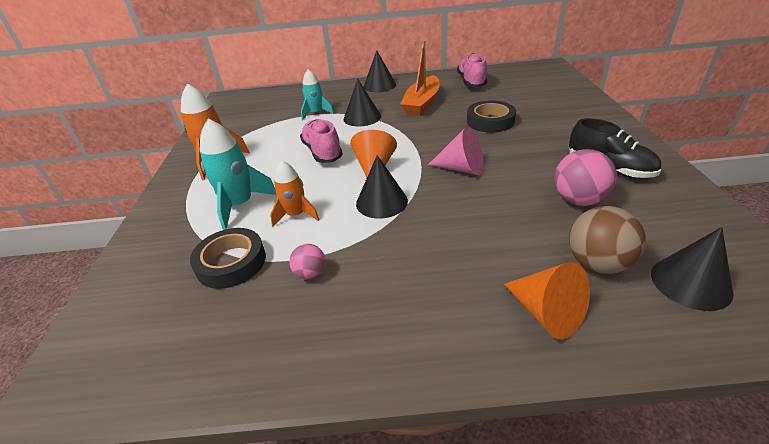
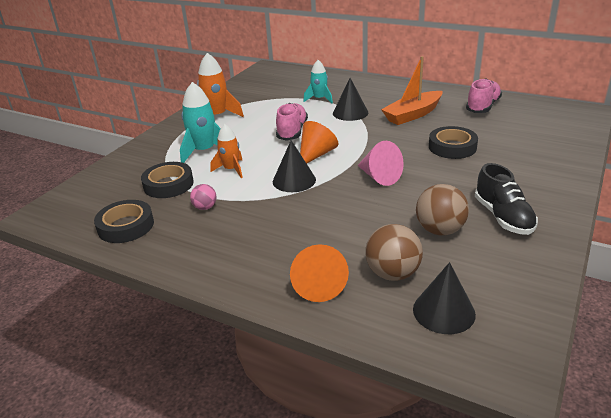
camera: 30 degrees right, 5 degrees down
(222, 347) = (126, 226): none -> black tape
(379, 85) = (396, 88): black cone -> none
(578, 200) = (440, 230): pink ball -> brown ball

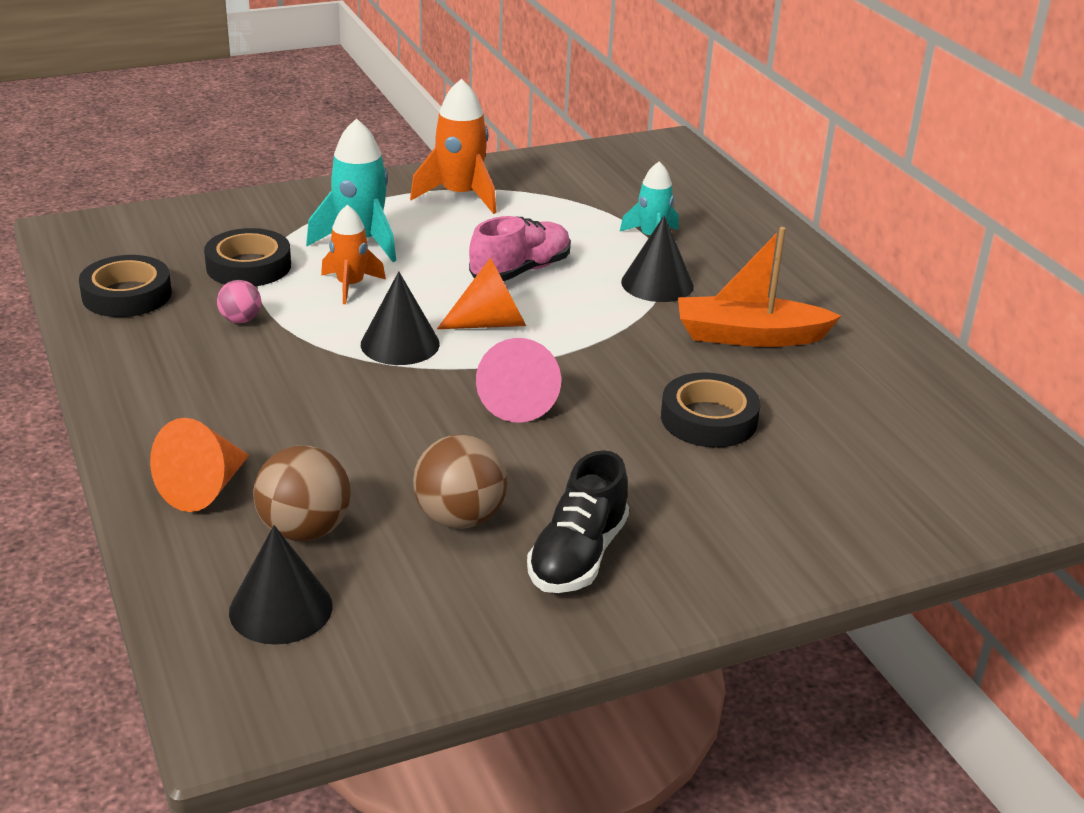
camera: 35 degrees right, 0 degrees up
(483, 107) = (896, 383): pink shoe -> none

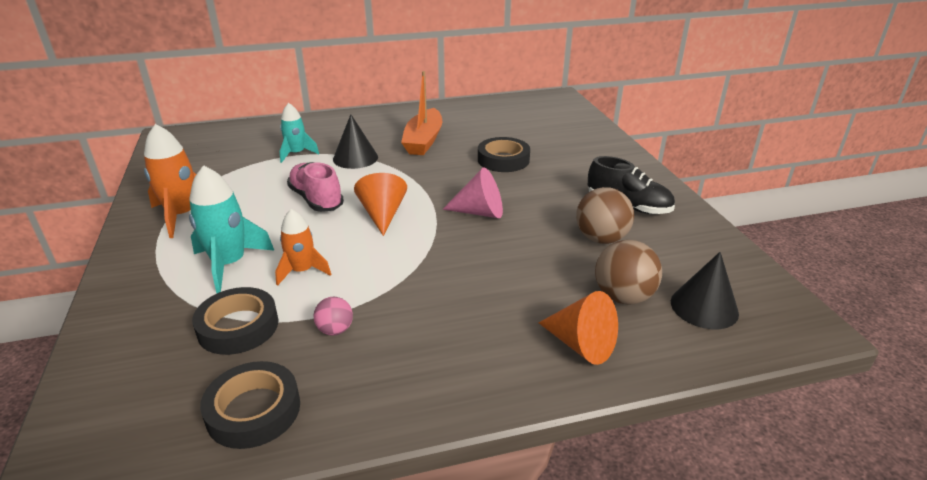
camera: 80 degrees left, 0 degrees up
(400, 344) = (398, 251): black cone -> none

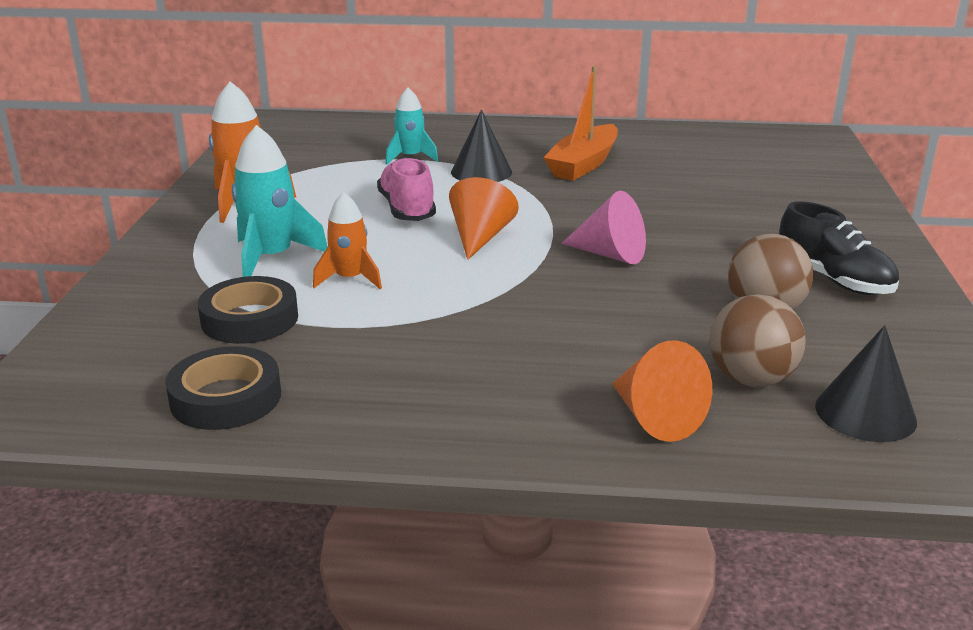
camera: 20 degrees right, 5 degrees down
(335, 330) = (355, 343): pink ball -> none
(503, 160) = (682, 200): black tape -> none

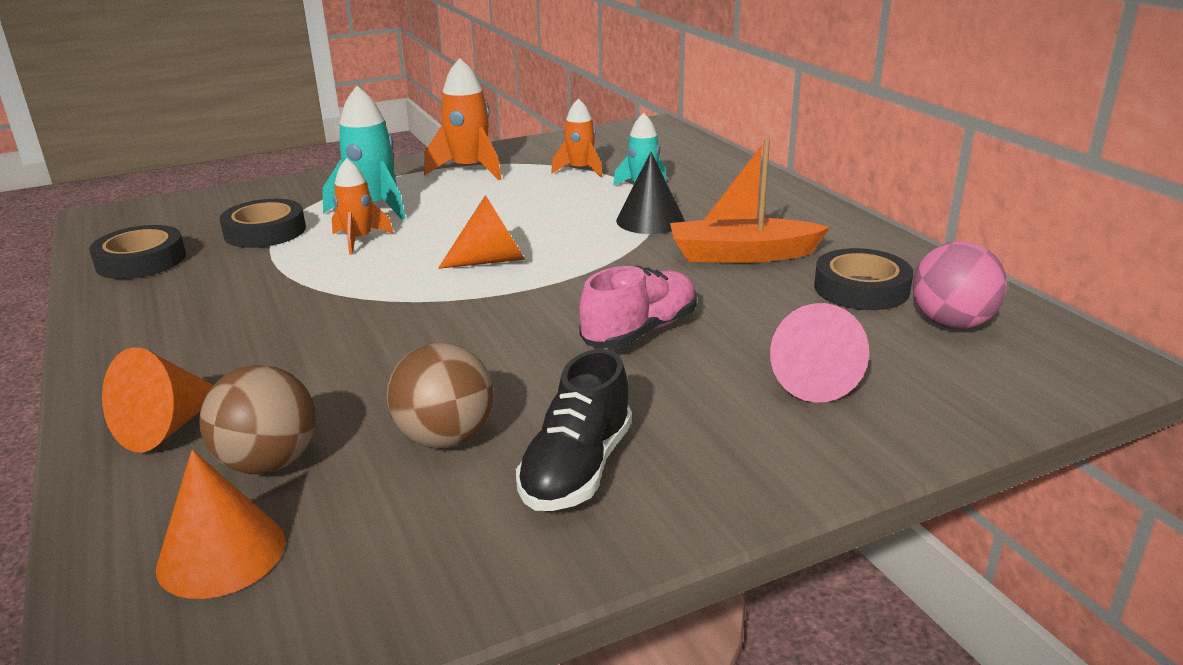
camera: 60 degrees right, 0 degrees up
(330, 166) = (580, 170): none -> orange rocket
(407, 209) = (521, 219): pink shoe -> pink shoe (640, 331)
(610, 254) = (514, 324): pink cone -> pink cone (810, 379)
(674, 152) = (861, 288): none -> black tape
(743, 148) = (951, 324): none -> pink ball
(865, 413) = (221, 553): black cone -> orange cone

